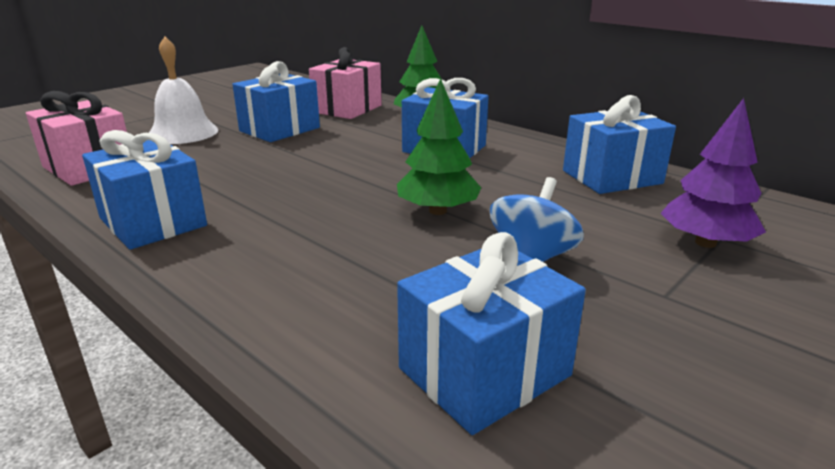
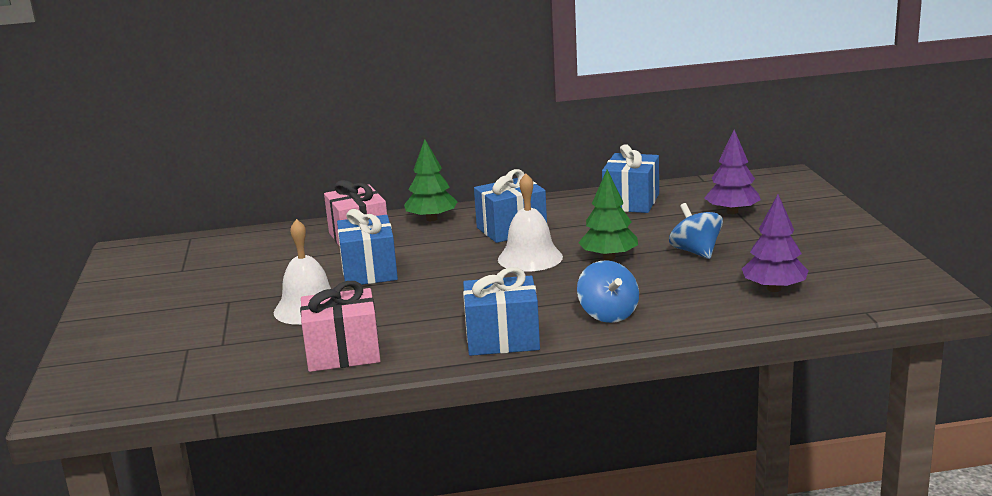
camera: 50 degrees left, 5 degrees down
(264, 260) = (608, 314): none -> blue spinning top
(384, 175) = (530, 258): none -> white bell
(484, 372) = (774, 289): blue gift -> purple tree

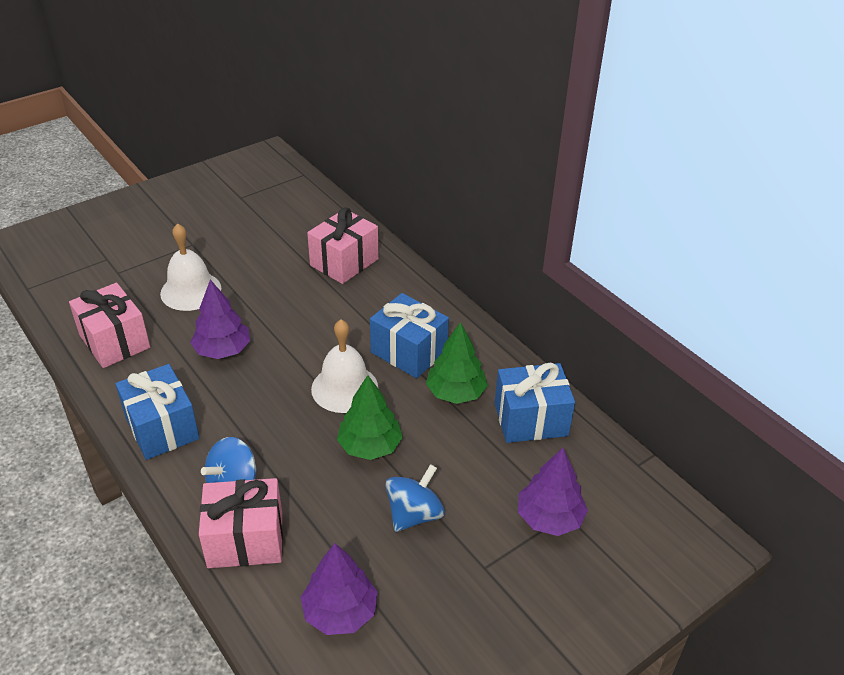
camera: 60 degrees right, 20 degrees up
(369, 271) = (274, 296): blue gift -> none
(421, 302) = (223, 350): none -> purple tree
(432, 219) = (408, 290): green tree -> green tree (456, 393)
(674, 315) = (245, 539): none -> pink gift

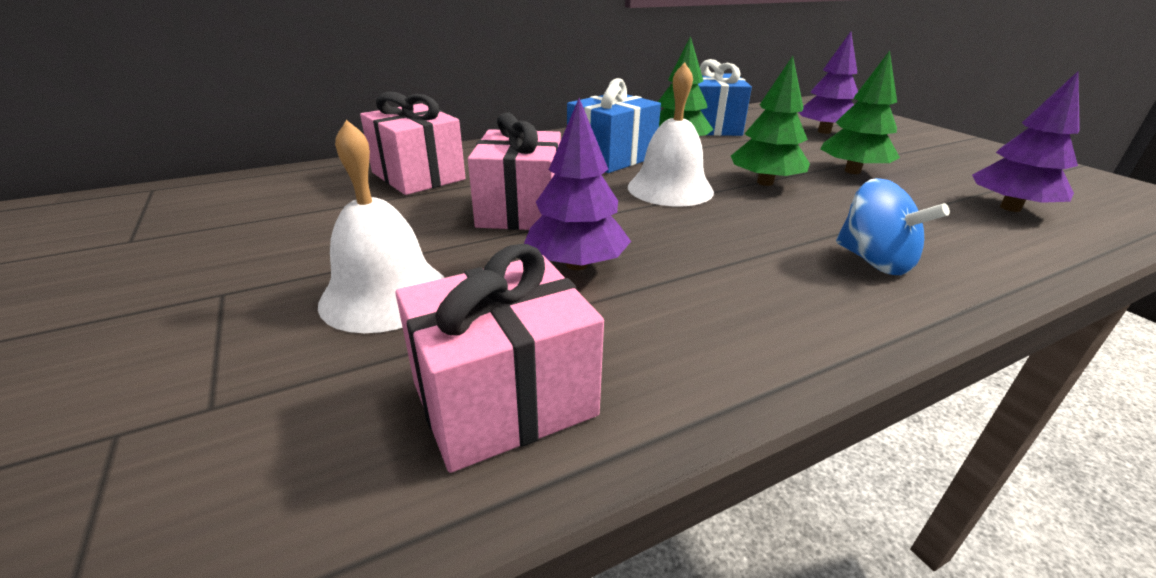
camera: 80 degrees left, 10 degrees down
(162, 428) = (776, 325): blue gift -> none
(245, 539) = (961, 255): pink gift -> pink gift (520, 210)
(414, 514) = (852, 171): blue spinning top -> green tree

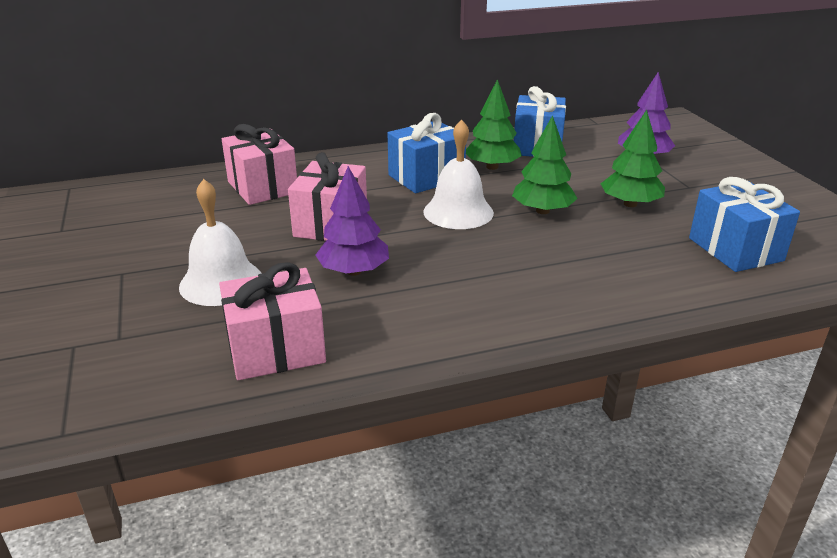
camera: 10 degrees right, 0 degrees up
(874, 261) = (573, 286): blue spinning top -> none
(1010, 208) = (735, 249): purple tree -> blue gift

